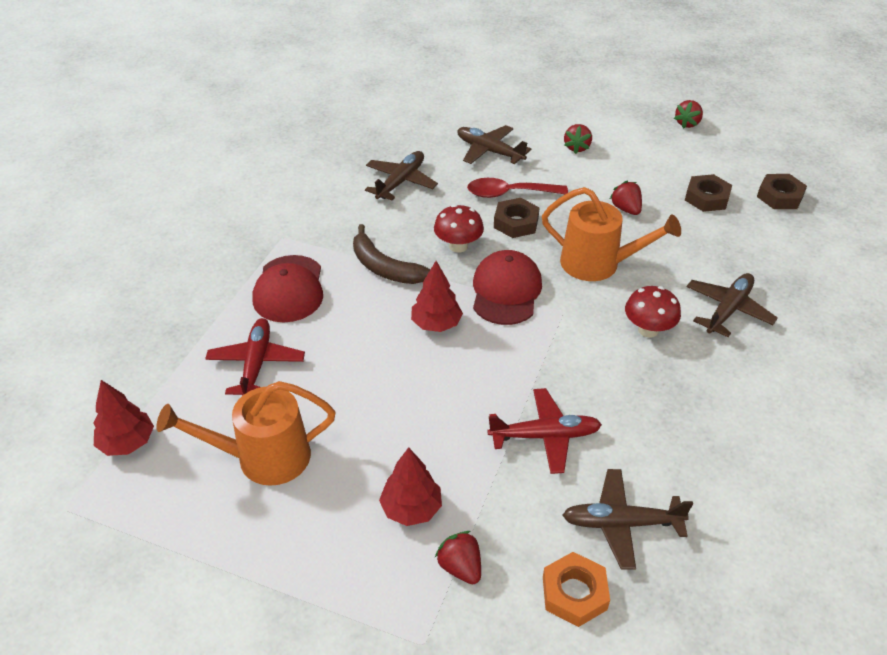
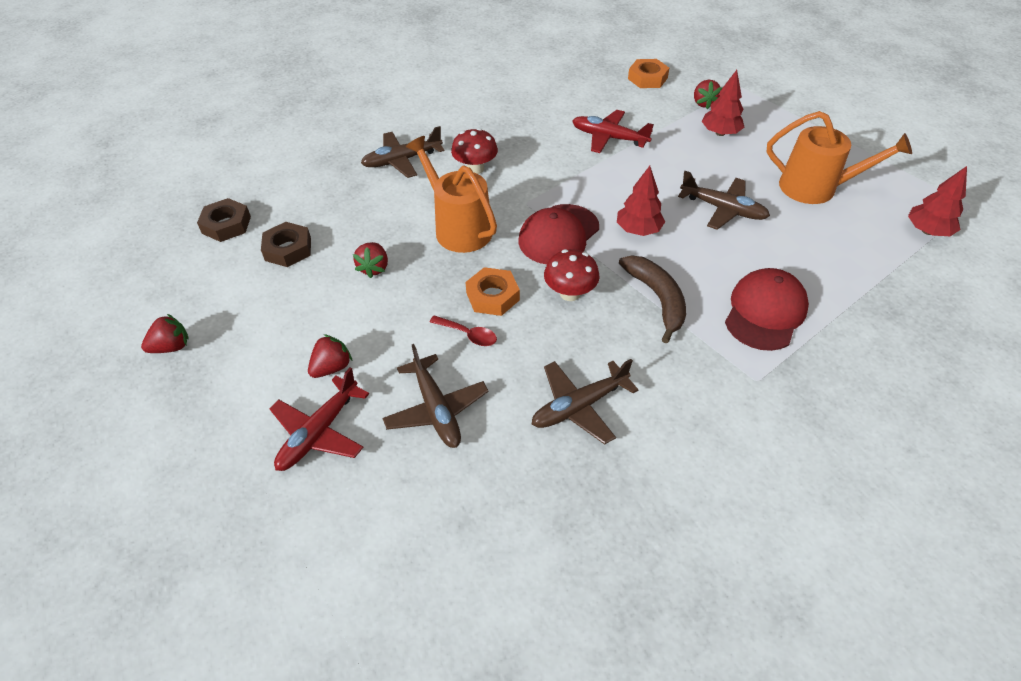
camera: 150 degrees left, 5 degrees up
(256, 363) = (811, 253): red plane -> red plane (319, 432)
(509, 193) = (468, 334): red spoon -> red spoon, size x0.60
(516, 223) = (492, 296): brown nut -> orange nut
(621, 523) = (598, 91): brown plane -> brown plane (723, 209)

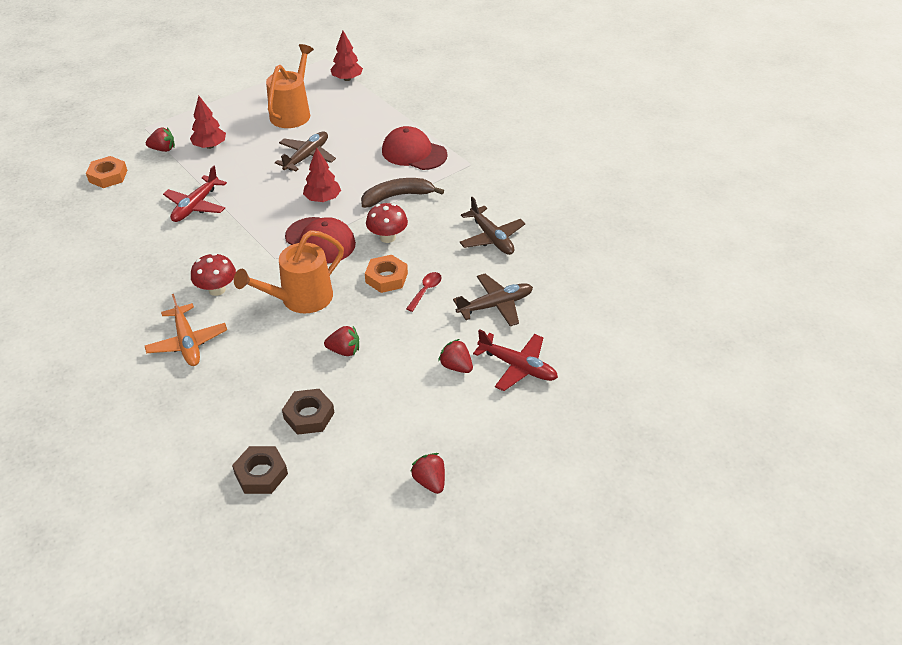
camera: 90 degrees left, 5 degrees down
(402, 160) = (187, 342): brown plane -> orange plane

